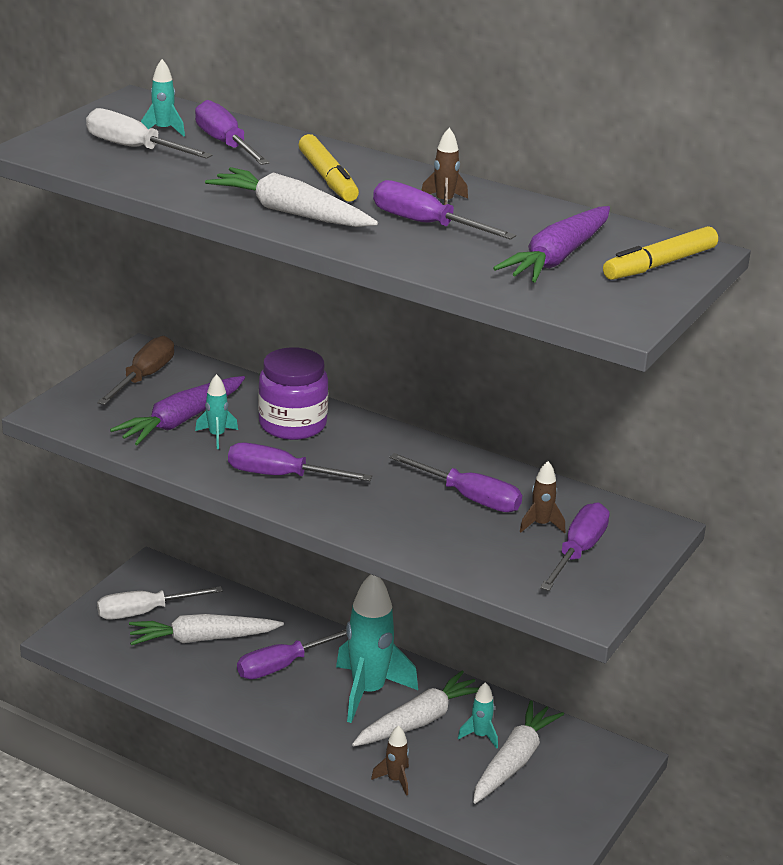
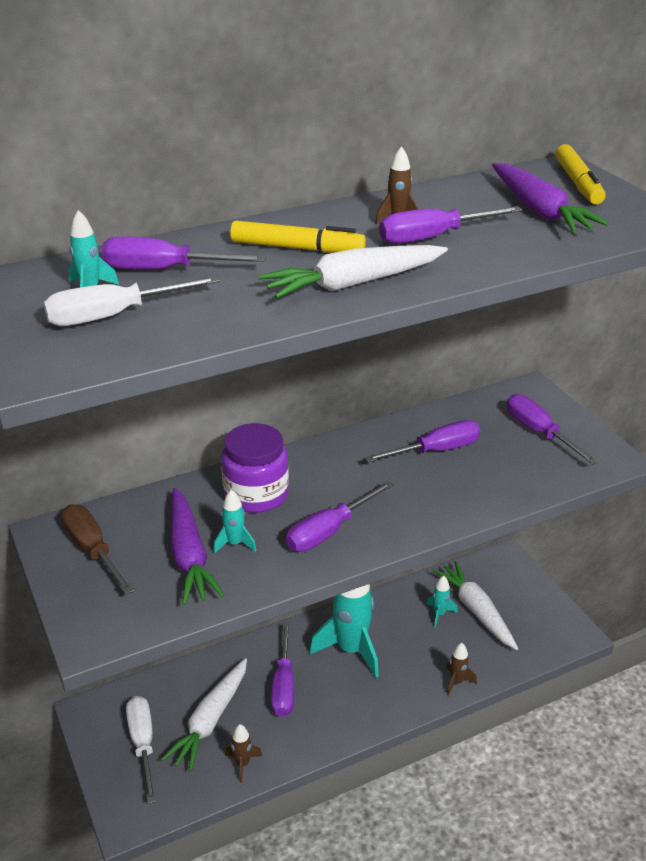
camera: 55 degrees left, 5 degrees up
(144, 612) = (143, 744): white screwdriver -> white screwdriver turned 150 degrees clockwise
(419, 721) = (402, 638): white carrot -> none
(541, 525) = (494, 434): brown rocket -> brown rocket (242, 764)

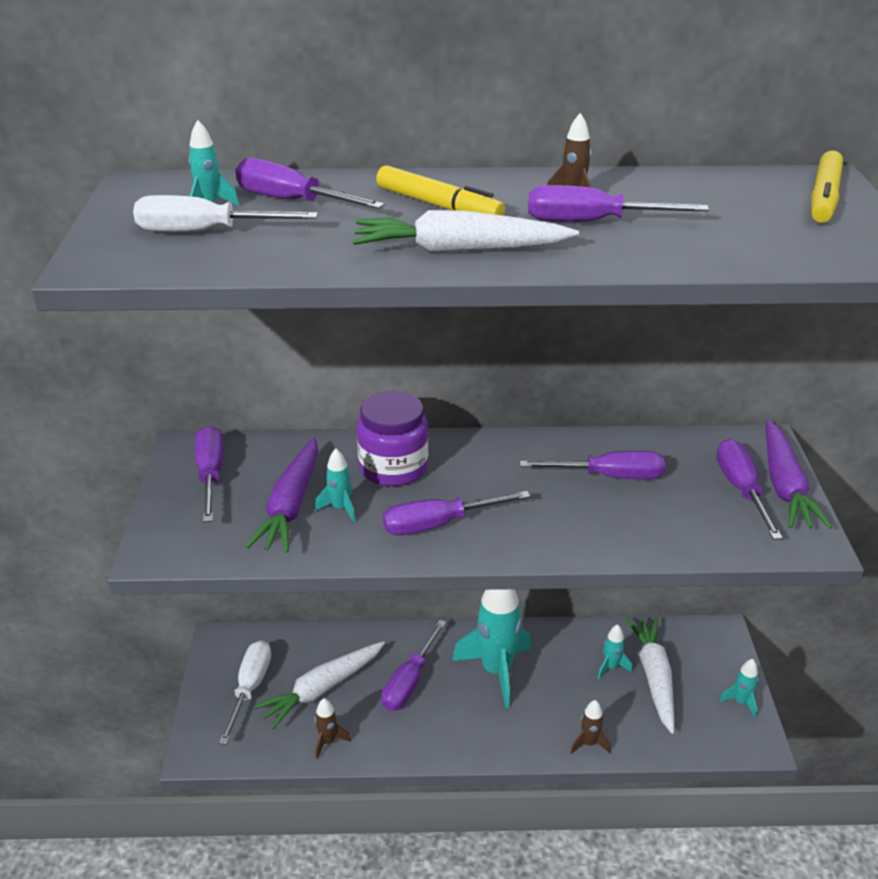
camera: 25 degrees right, 0 degrees up
(92, 550) = (210, 475): brown screwdriver -> purple screwdriver
(539, 211) = (745, 217): purple carrot -> purple carrot (784, 486)
(548, 607) = (741, 702): none -> turquoise rocket

